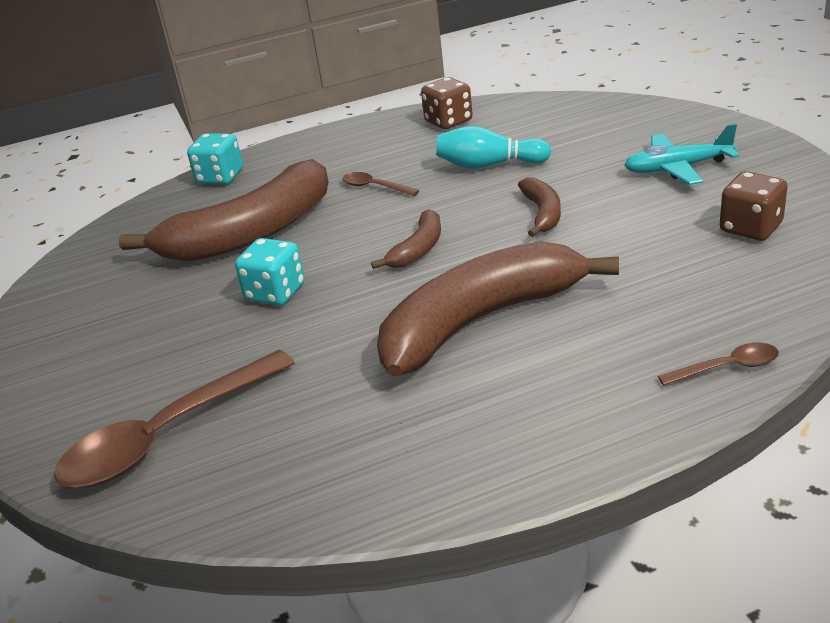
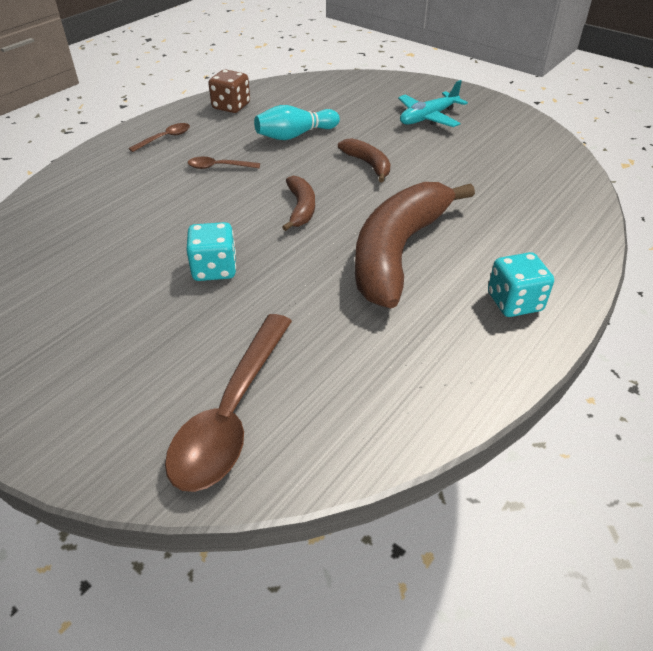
camera: 35 degrees left, 10 degrees up
(220, 177) = (65, 182): turquoise dice -> turquoise dice (514, 302)
(250, 233) = (142, 225): brown banana -> none
(727, 367) = (578, 243): brown spoon -> brown spoon (165, 138)
(750, 228) = (509, 150): brown dice -> none

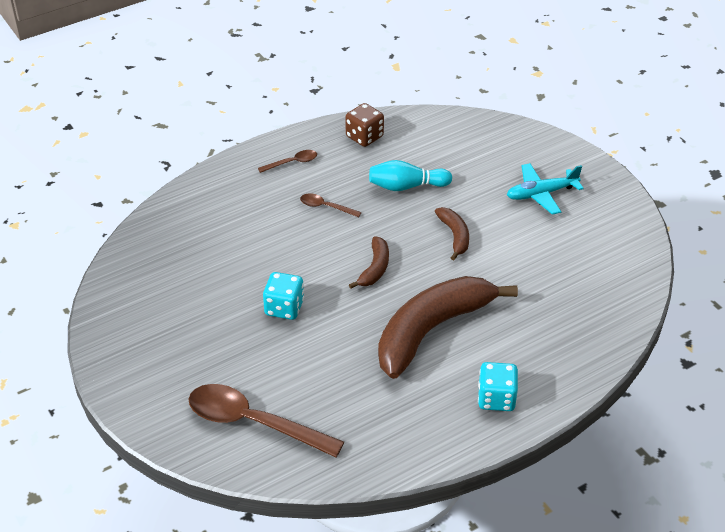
camera: 20 degrees right, 0 degrees up
(232, 413) = (253, 423): brown spoon -> brown spoon turned 75 degrees clockwise

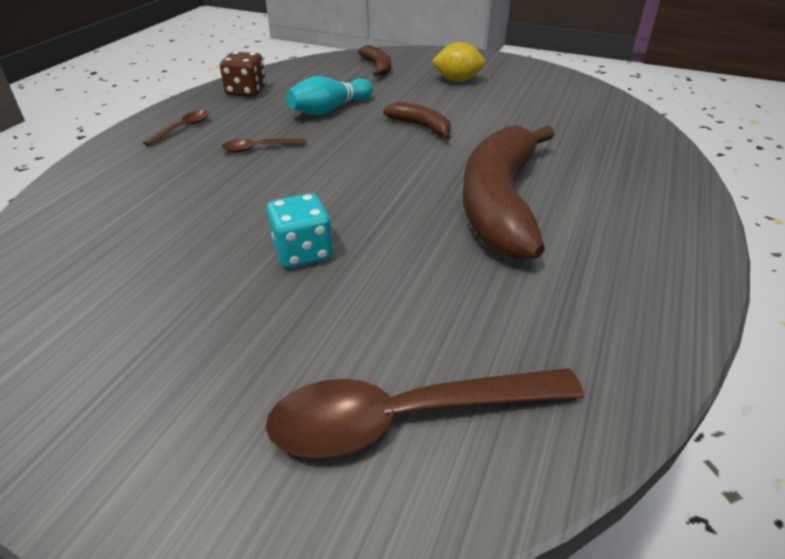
camera: 35 degrees left, 5 degrees down
(375, 268) = (372, 176): brown banana -> brown banana (377, 67)
(496, 398) = (648, 233): turquoise dice -> none
(541, 194) = (457, 80): turquoise plane -> yellow lemon

